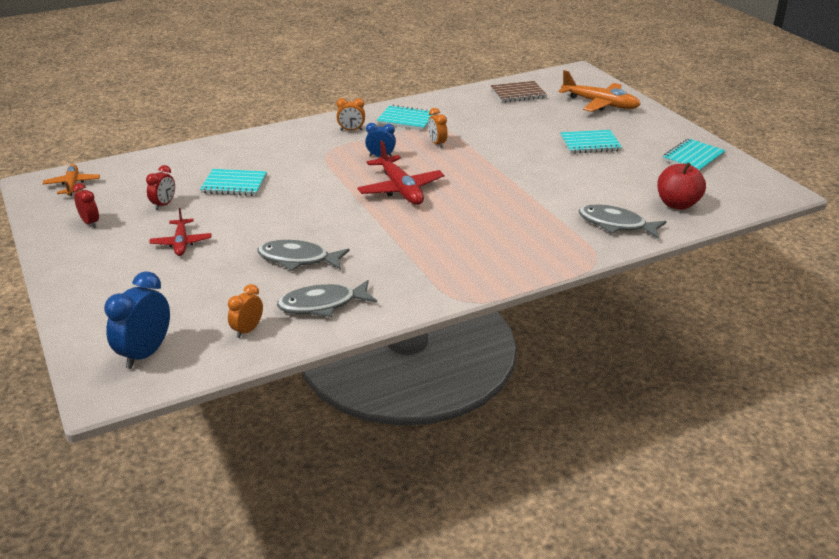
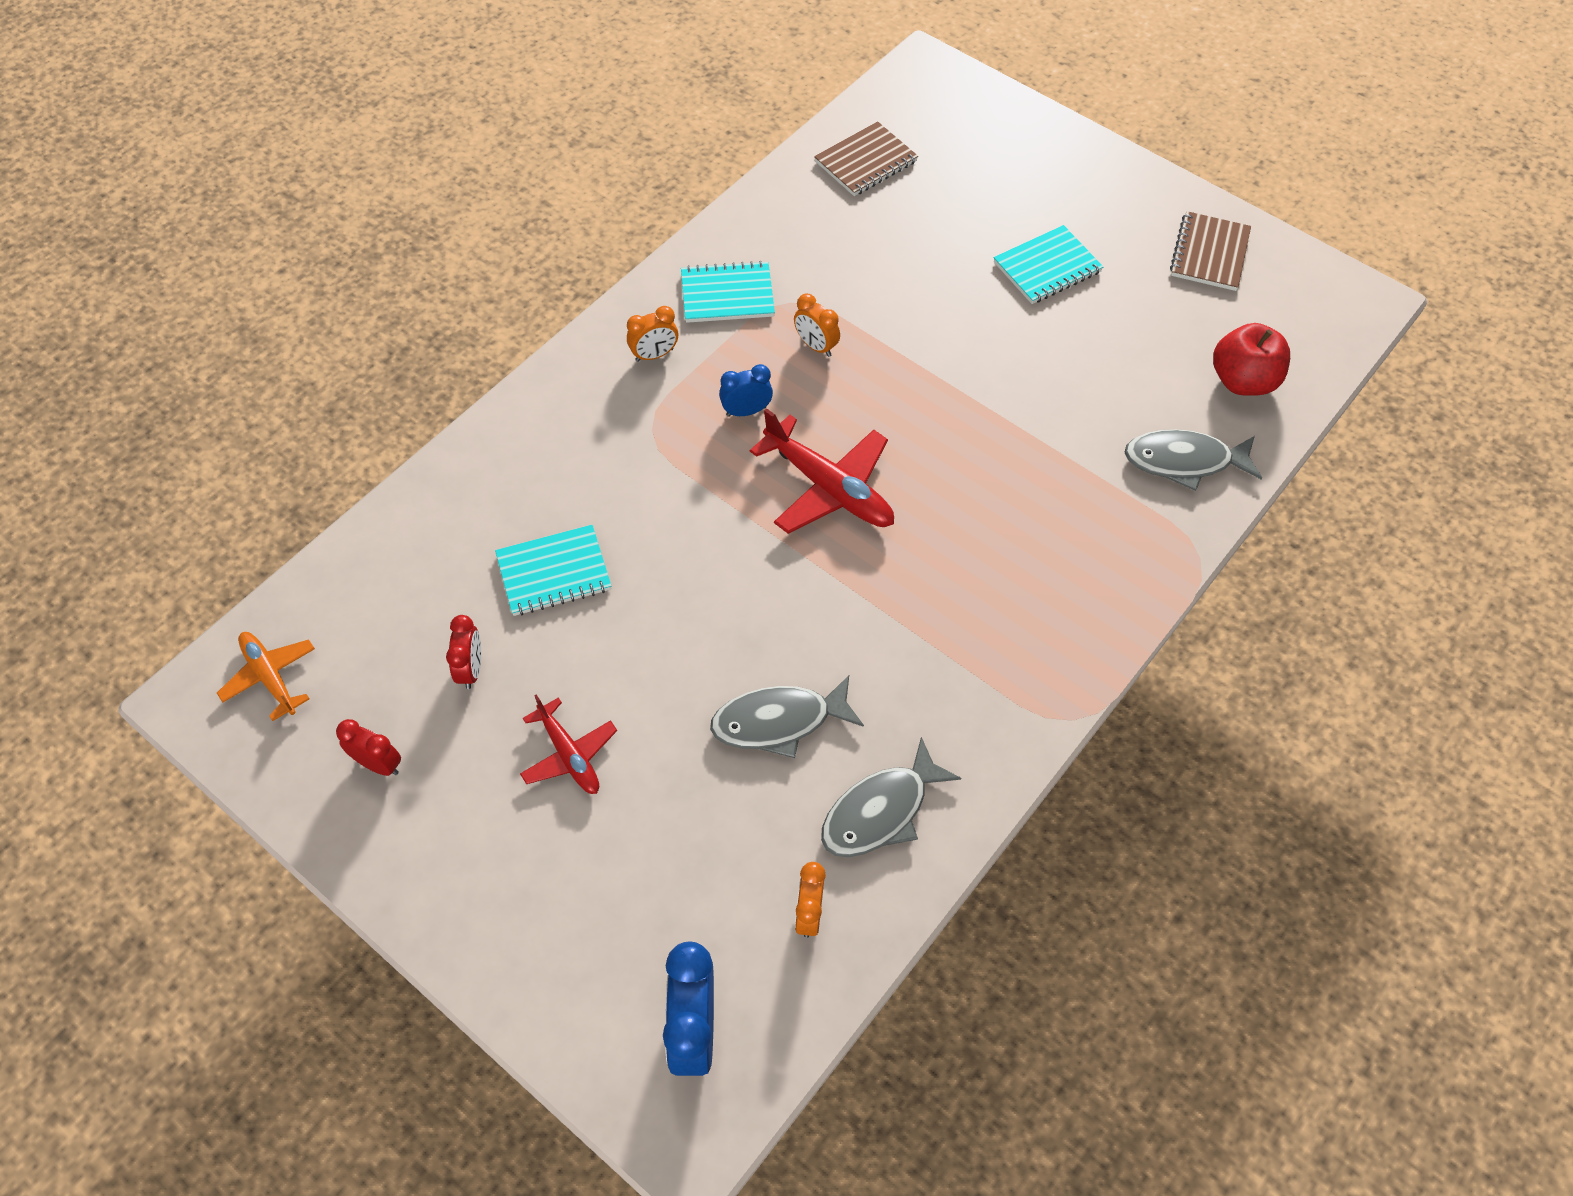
camera: 25 degrees left, 25 degrees up
(600, 104) = (1007, 151): orange plane -> none
(693, 157) = (1209, 253): turquoise notebook -> brown notebook

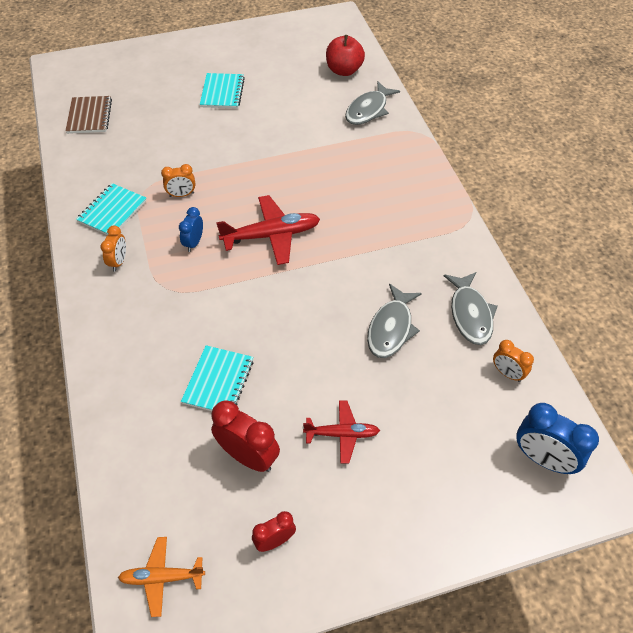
camera: 55 degrees left, 5 degrees down
(471, 669) = (248, 456): red clock -> red clock, size x1.70
(1209, 253) = (269, 42): brown notebook -> none

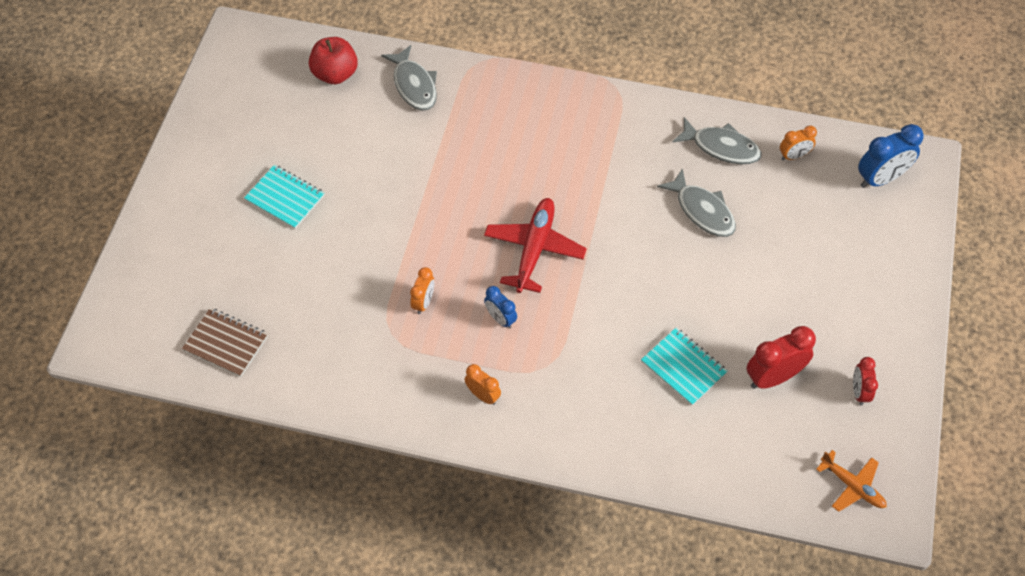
camera: 60 degrees left, 5 degrees up
(112, 211) = (404, 375): turquoise notebook -> none
(162, 578) = (852, 485): orange plane -> orange plane turned 75 degrees counterclockwise
(342, 434) = (788, 299): red plane -> none

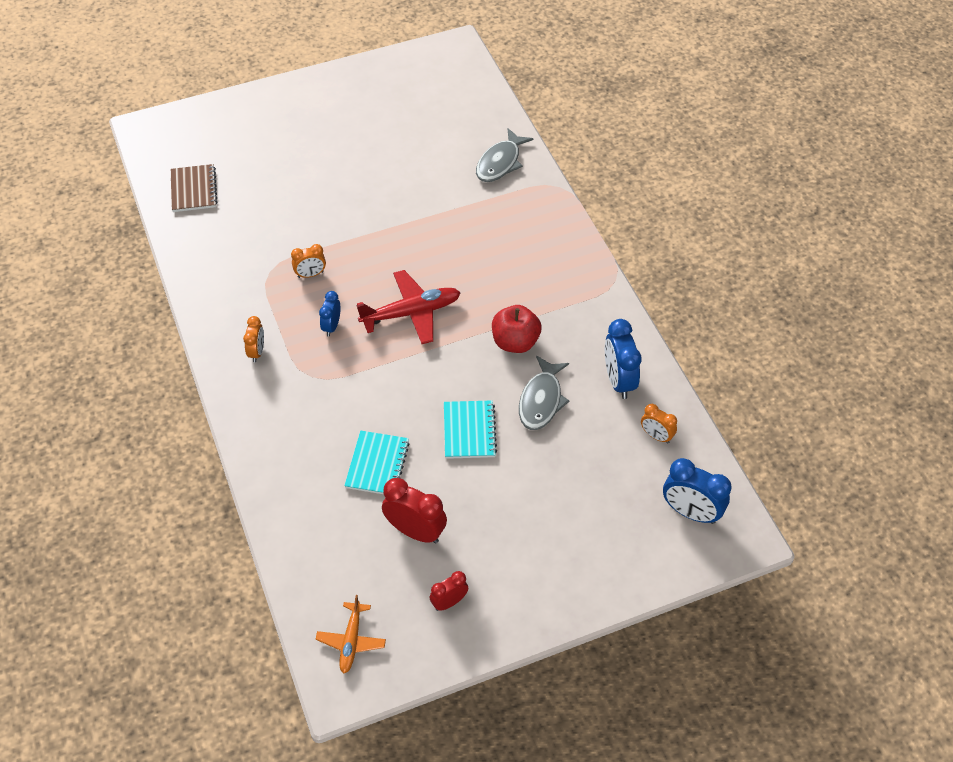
camera: 55 degrees right, 5 degrees down
(285, 198) = (337, 151): turquoise notebook -> turquoise notebook (469, 431)
(335, 74) = (469, 116): red apple -> red apple (515, 342)
(721, 147) = (618, 381): grey fish -> blue clock

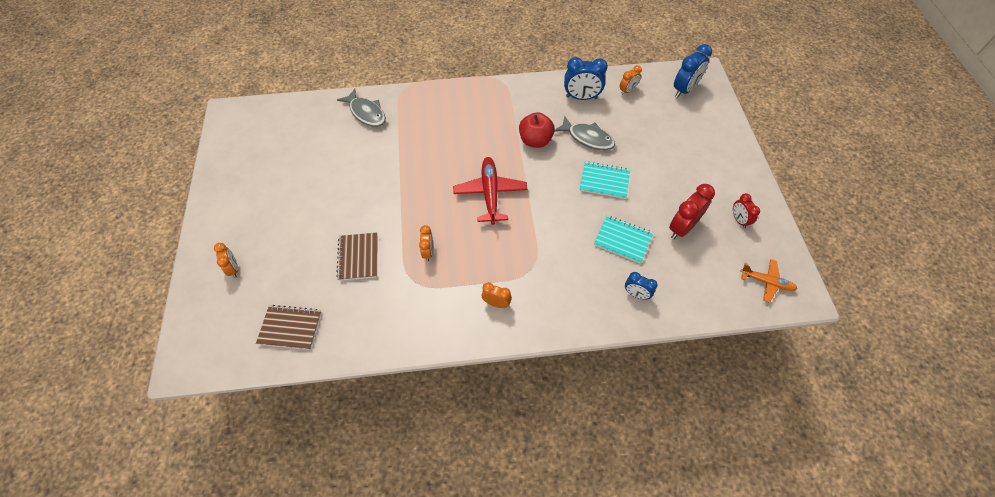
camera: 75 degrees left, 5 degrees up
(252, 125) = (234, 268): none -> orange clock
(288, 217) = (358, 257): none -> brown notebook
(331, 326) = (486, 246): blue clock -> blue clock (636, 294)

